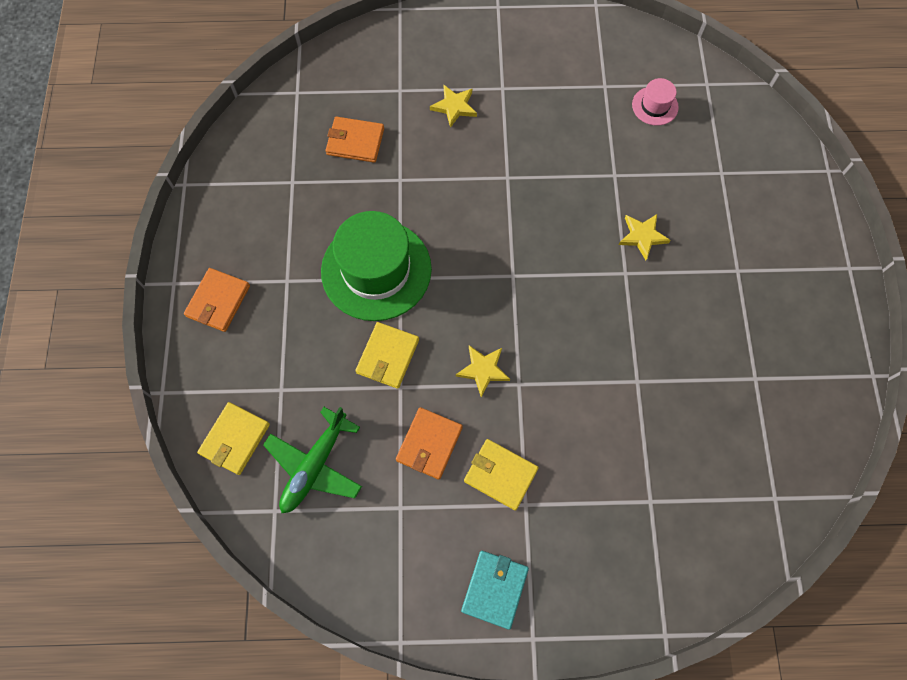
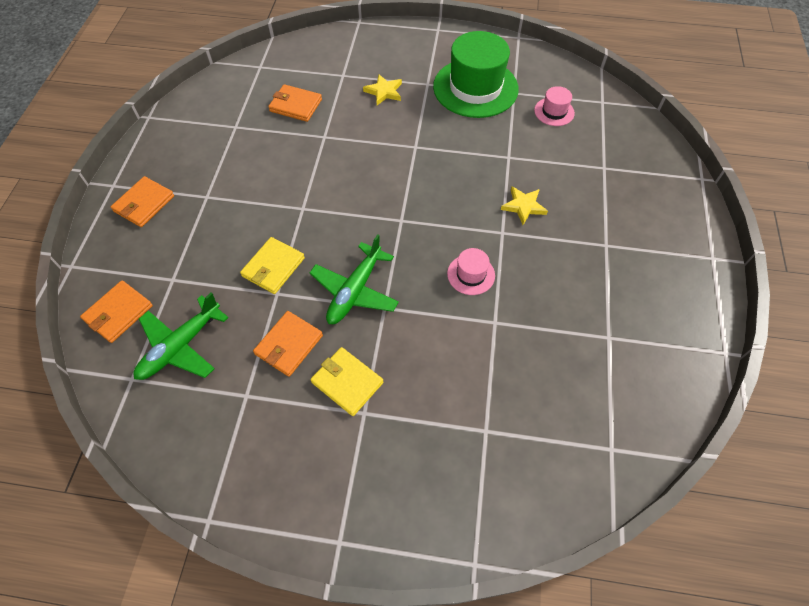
camera: 10 degrees right, 10 degrees down
(235, 439) = (118, 313): yellow wallet -> orange wallet
(376, 270) = (284, 199): green hat -> green hat (475, 88)
(483, 370) = (355, 291): yellow star -> green plane
(494, 589) = (314, 486): turquoise wallet -> none
(602, 330) = (471, 274): none -> pink hat

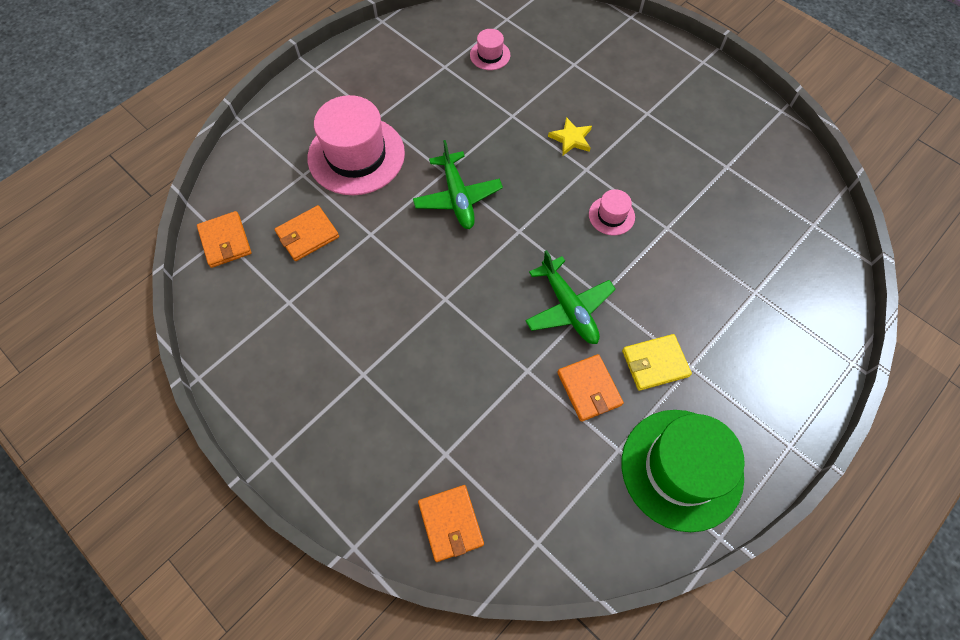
camera: 55 degrees left, 5 degrees up
(144, 204) = (324, 437): orange wallet -> orange wallet (225, 241)
(180, 346) = (530, 482): green plane -> green plane (458, 197)
(273, 267) = (496, 358): yellow wallet -> none
(384, 92) = (356, 155): yellow star -> pink hat
(475, 88) = (414, 88): green hat -> green hat (681, 469)

